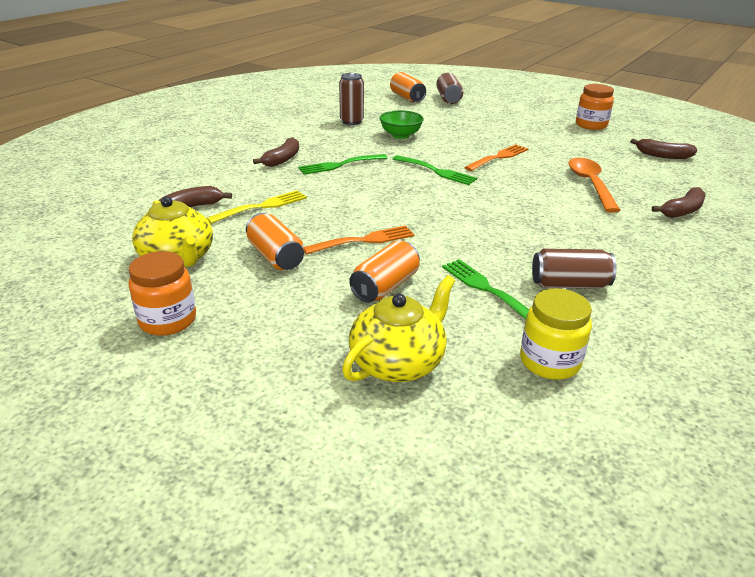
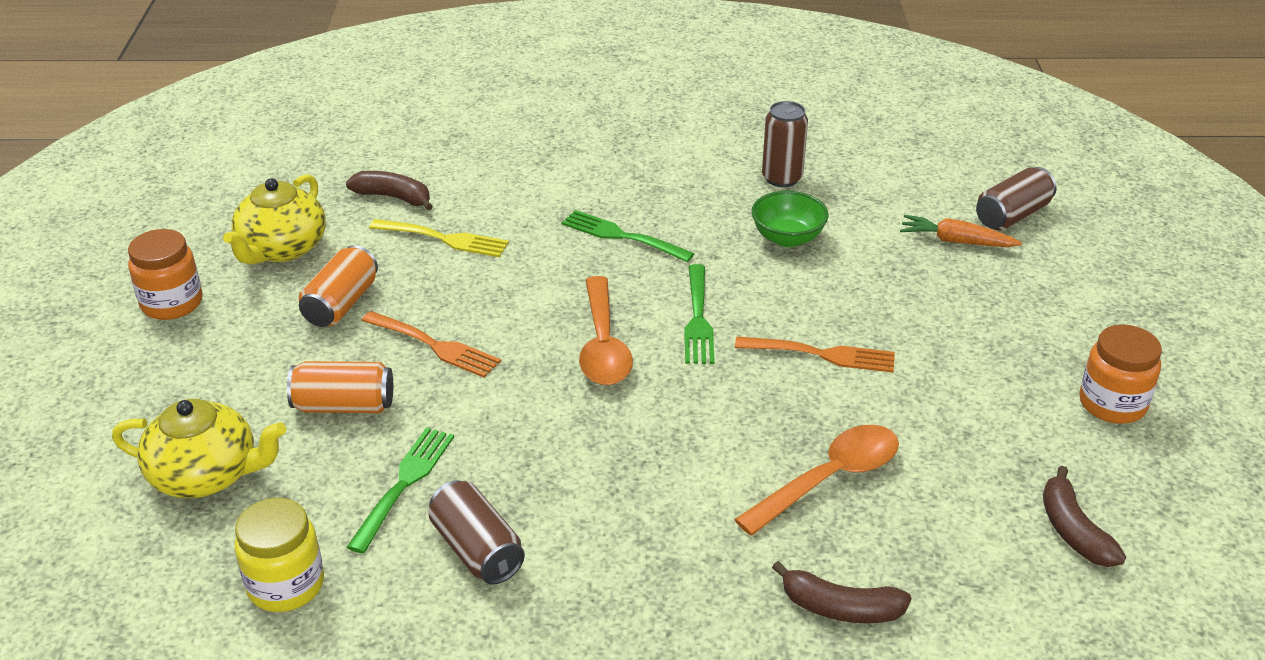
camera: 55 degrees right, 5 degrees up
(282, 159) = (586, 189): brown banana -> none
(407, 98) = (952, 179): orange can -> none
(427, 197) = (603, 345): none -> orange spoon
(451, 111) = (955, 241): none -> orange carrot

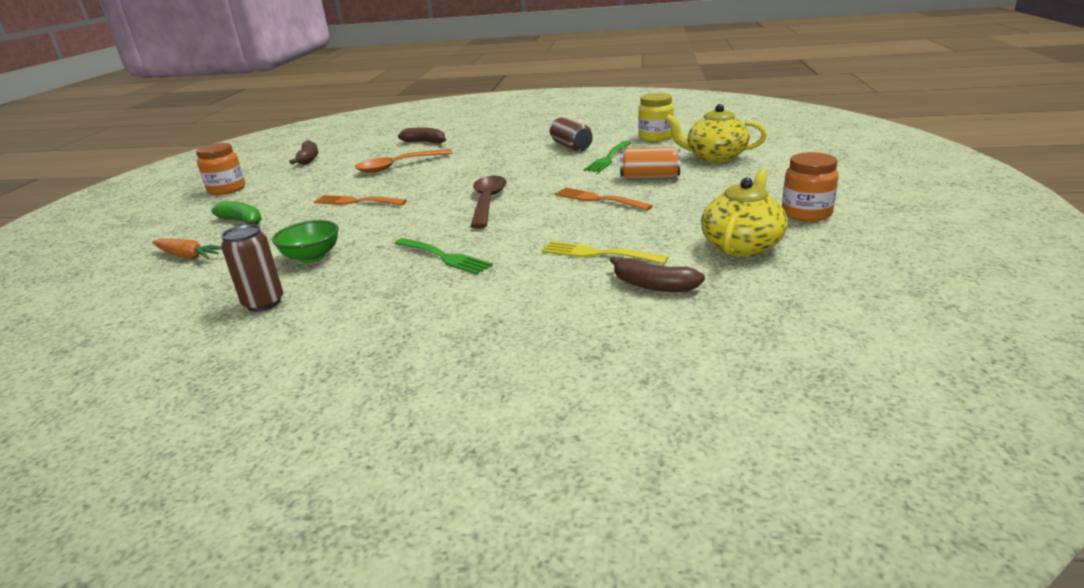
camera: 170 degrees left, 10 degrees down
(341, 304) = (672, 216): orange can -> none
(603, 345) = (487, 202): orange spoon -> brown spoon
(698, 319) = (419, 214): green fork -> none
(964, 308) = (242, 221): none -> green banana
(1012, 215) = (116, 273): brown can -> none

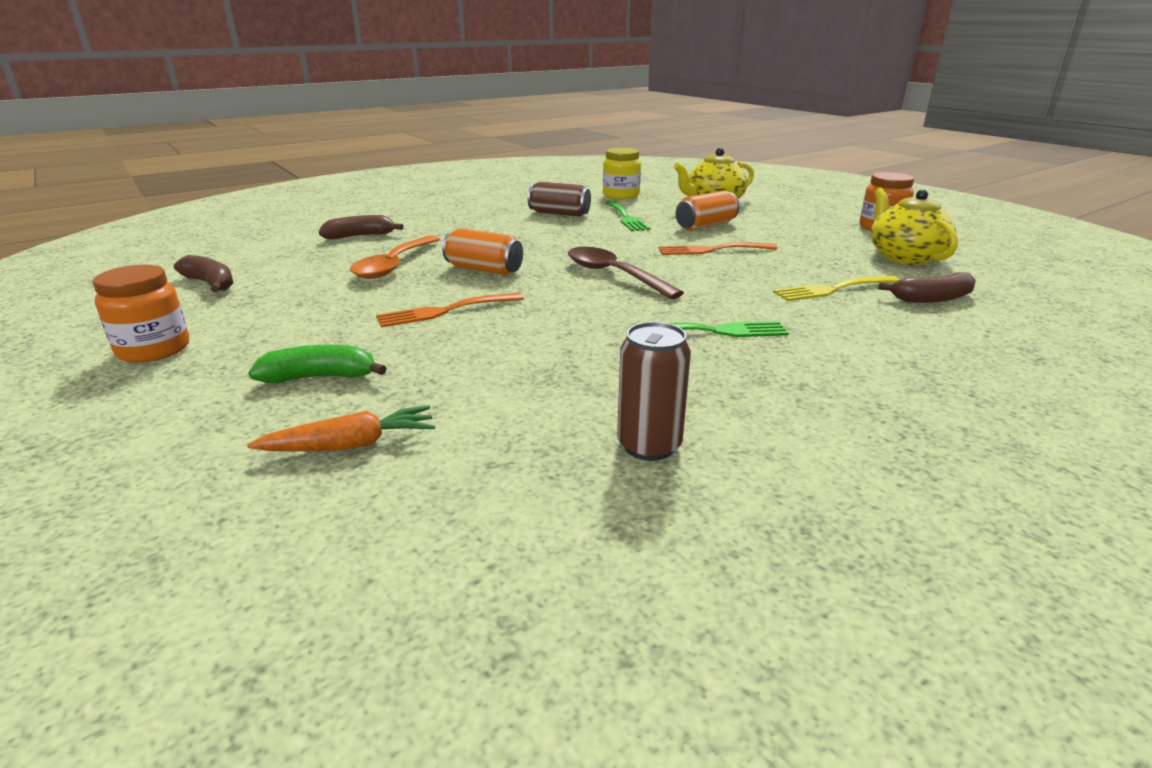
camera: 45 degrees left, 0 degrees up
(312, 257) = (562, 380): green bowl -> none
(431, 180) = (484, 270): none -> orange can

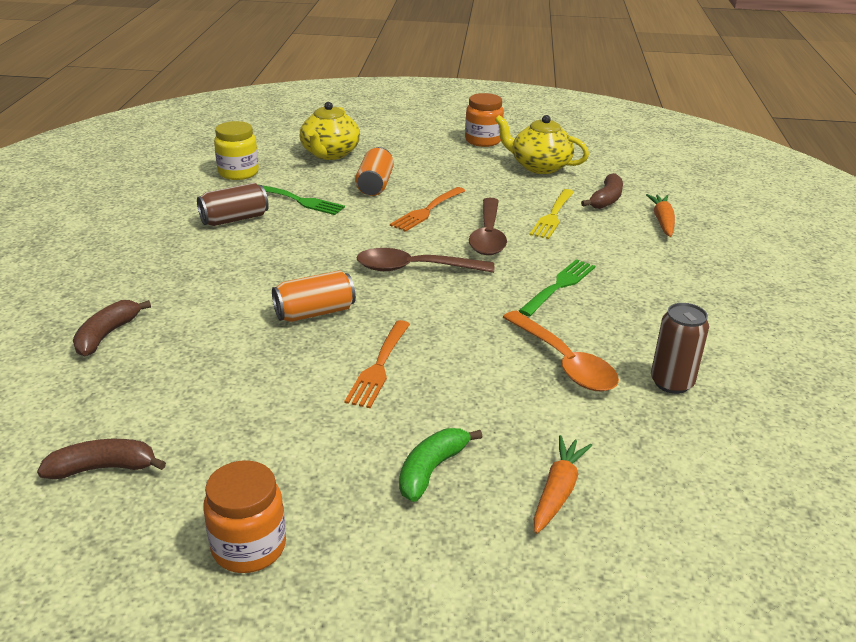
camera: 50 degrees left, 5 degrees up
(394, 265) = (230, 348): orange spoon -> orange spoon (564, 362)
(729, 279) = (488, 235): none -> brown spoon
(972, 335) = (662, 221): none -> orange carrot

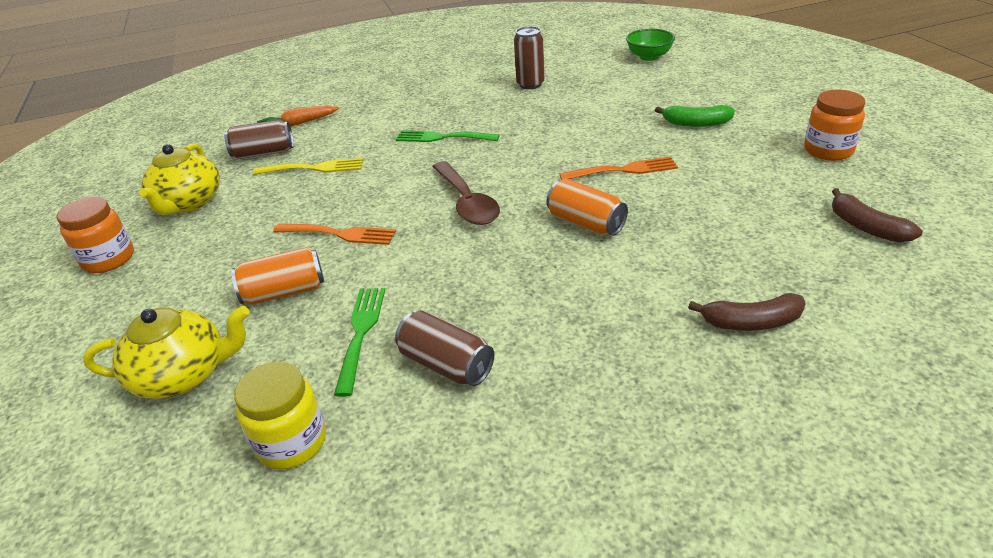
camera: 110 degrees left, 5 degrees up
(488, 235) = (375, 187): brown spoon -> none
(558, 491) = (663, 91): orange carrot -> none
(564, 362) = (543, 114): orange spoon -> none
(606, 199) = (264, 153): brown banana -> brown can
(715, 543) = (649, 57): none -> green bowl

